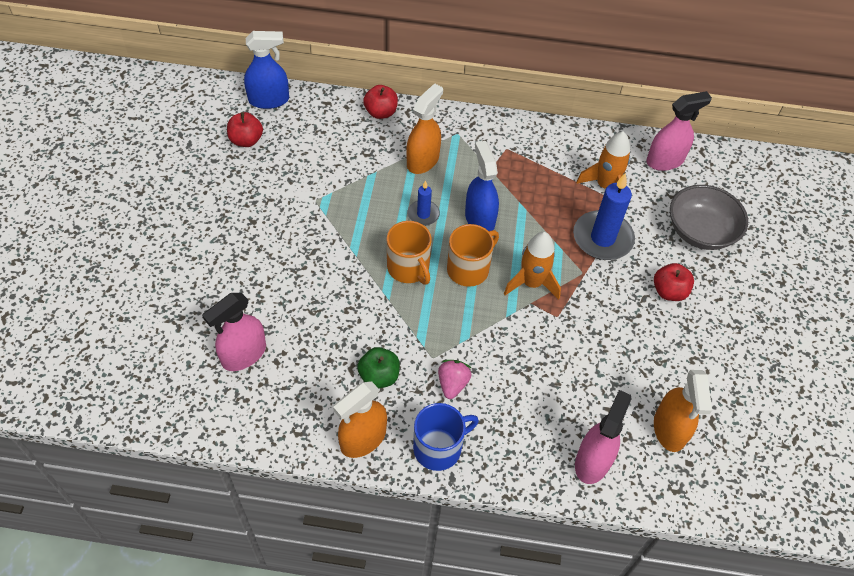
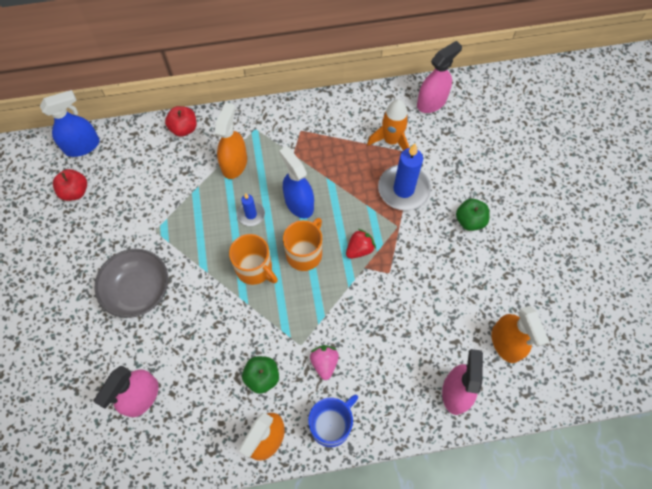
camera: 15 degrees left, 10 degrees up
(531, 283) = (359, 249): orange rocket -> red strawberry
(669, 291) = (470, 221): red apple -> green apple
(700, 231) = (478, 158): grey bowl -> grey bowl (138, 290)

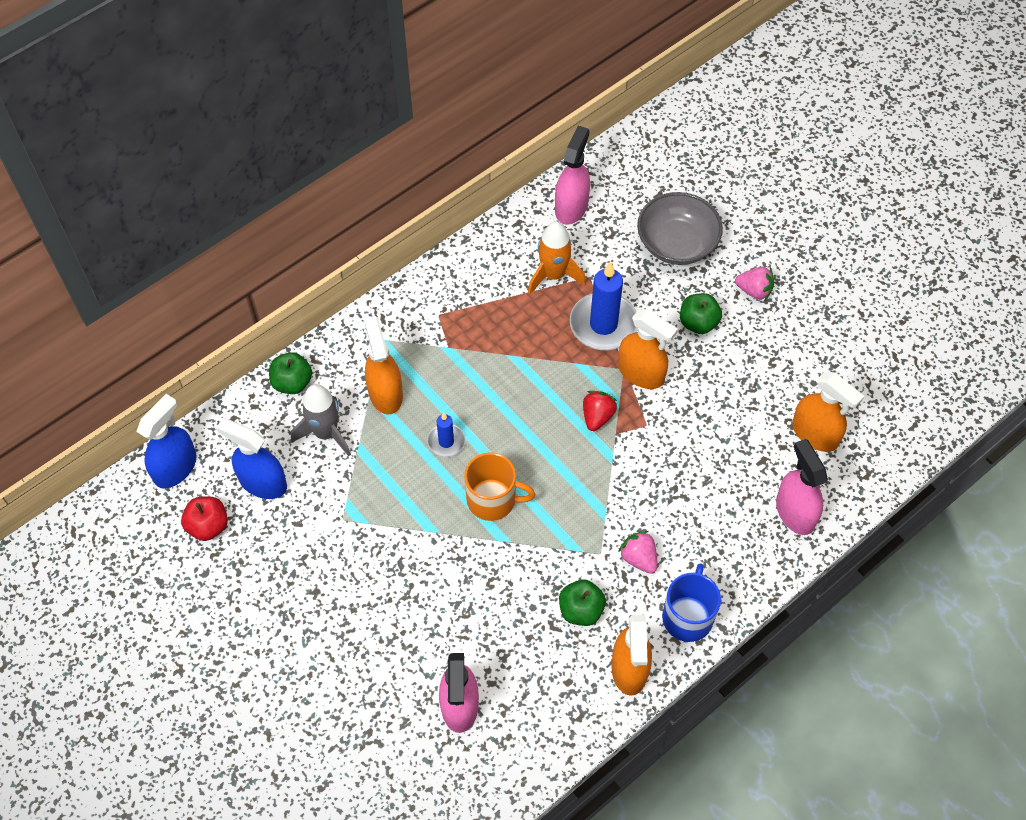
camera: 30 degrees left, 5 degrees down
(138, 290) = (372, 595): grey bowl -> grey bowl (676, 244)
(182, 170) = (326, 433): none -> grey rocket
(184, 128) = (292, 382): red apple -> green apple
(299, 203) = (494, 400): blue spray bottle -> blue spray bottle (262, 482)
(304, 253) = (538, 453): orange mug -> none
(408, 235) = (641, 373): none -> orange spray bottle
(524, 218) = (754, 291): none -> pink strawberry

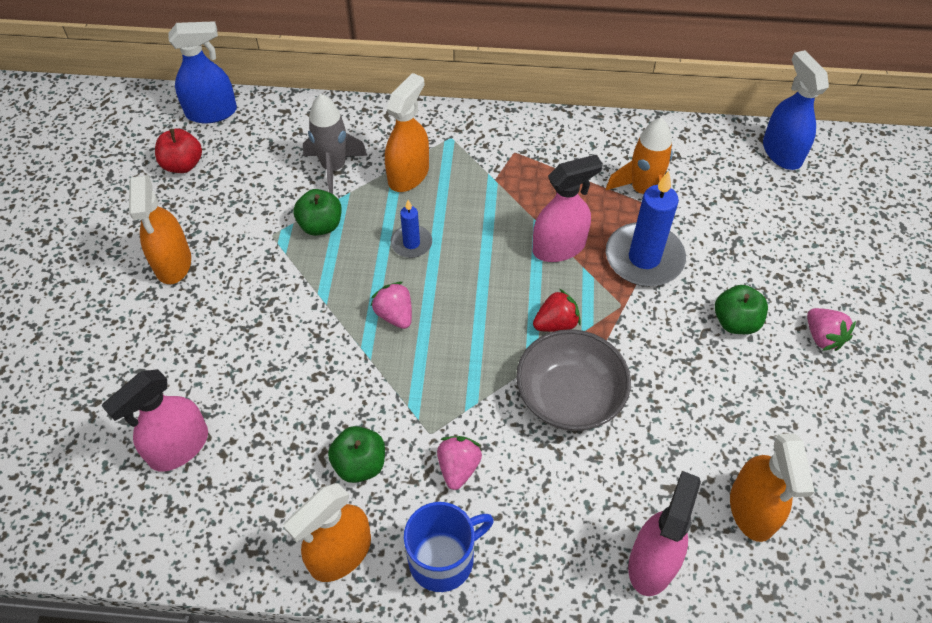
camera: 45 degrees right, 5 degrees down
(262, 482) = (252, 166): blue spray bottle -> blue spray bottle (781, 152)
(292, 382) = (353, 118): green apple -> green apple (320, 225)
(492, 499) = (395, 315): orange mug -> pink strawberry
(571, 207) = (716, 153): pink spray bottle -> pink spray bottle (559, 247)
(641, 373) = (635, 321): orange spray bottle -> orange spray bottle (173, 263)
(676, 244) = (785, 245): grey bowl -> grey bowl (569, 396)

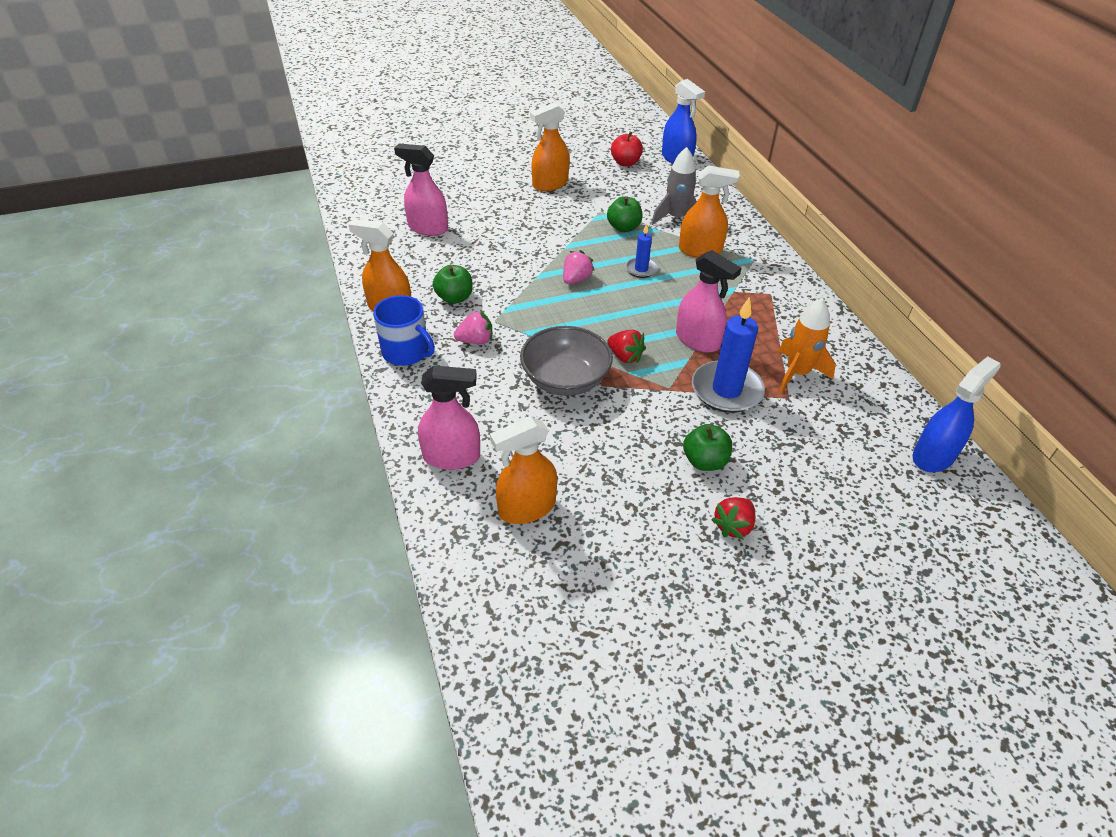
camera: 65 degrees right, 10 degrees down
(822, 337) = (733, 526): pink strawberry -> red strawberry

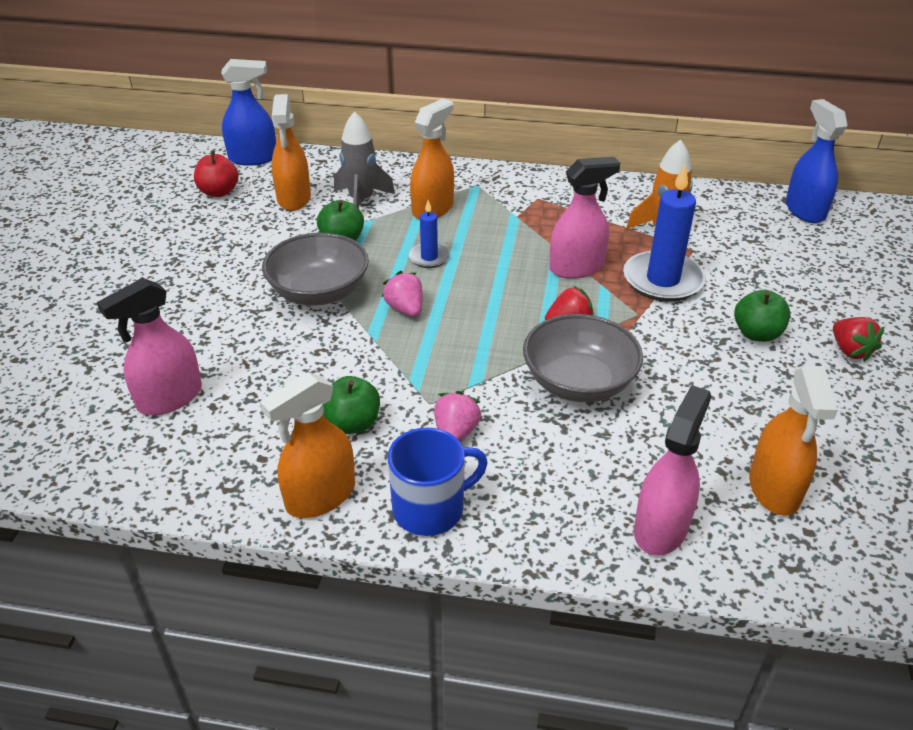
camera: 60 degrees left, 5 degrees down
(550, 184) = (194, 260): orange spray bottle -> orange spray bottle (294, 198)
(562, 240) = (319, 292): none -> grey bowl

